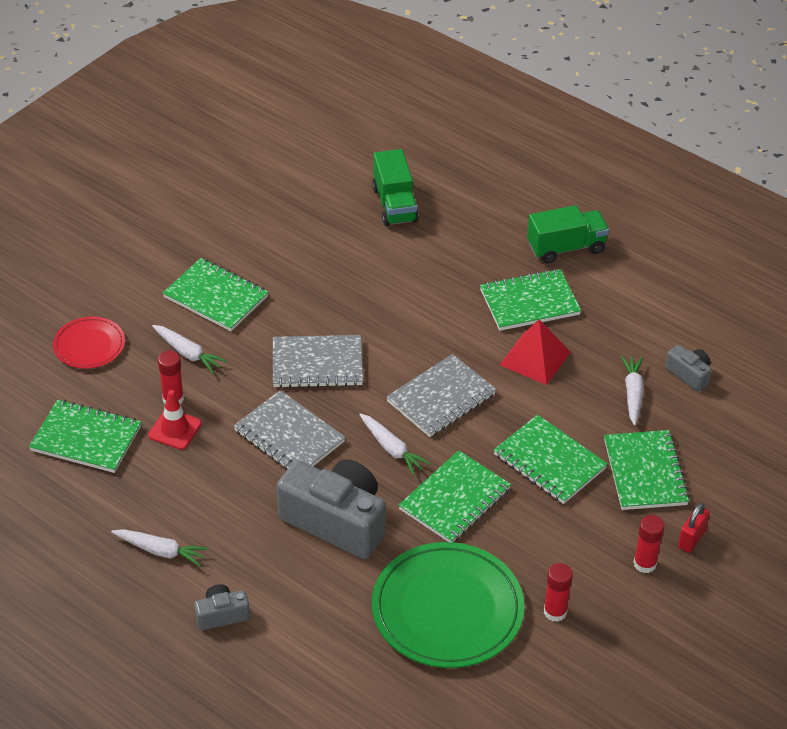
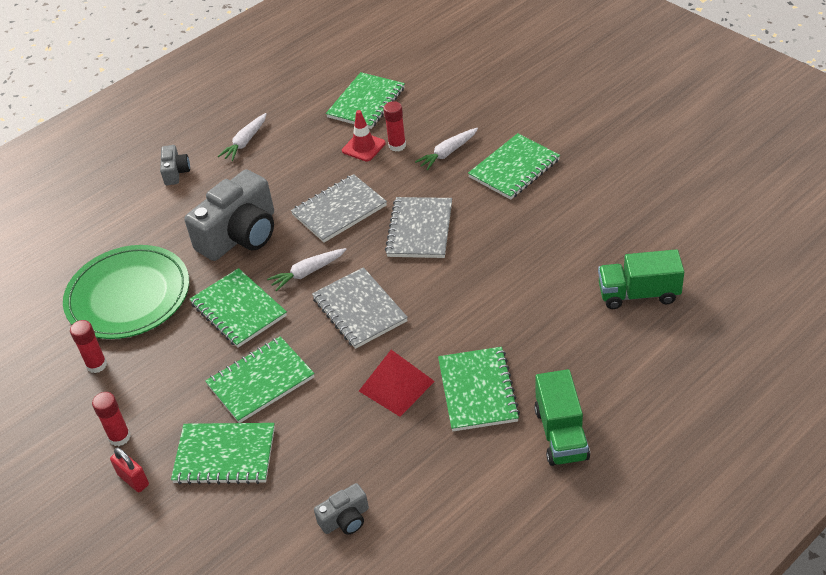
camera: 105 degrees right, 0 degrees up
(89, 345) = (466, 100): red plate -> none
(632, 393) = (330, 462): white carrot -> none

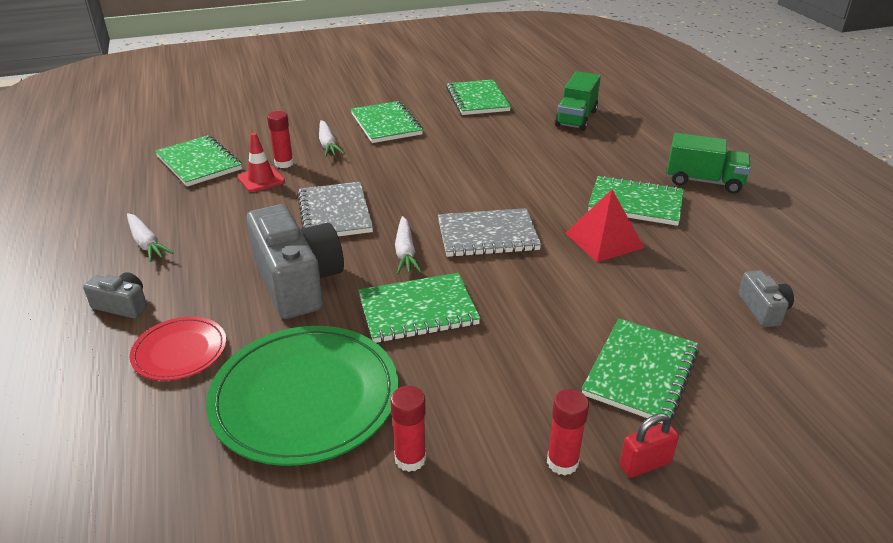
camera: 70 degrees left, 10 degrees down
(145, 221) = (180, 351): none -> red plate
(260, 381) = (542, 320): green notebook -> green notebook (477, 100)
(420, 229) = (411, 180): grey notebook -> none

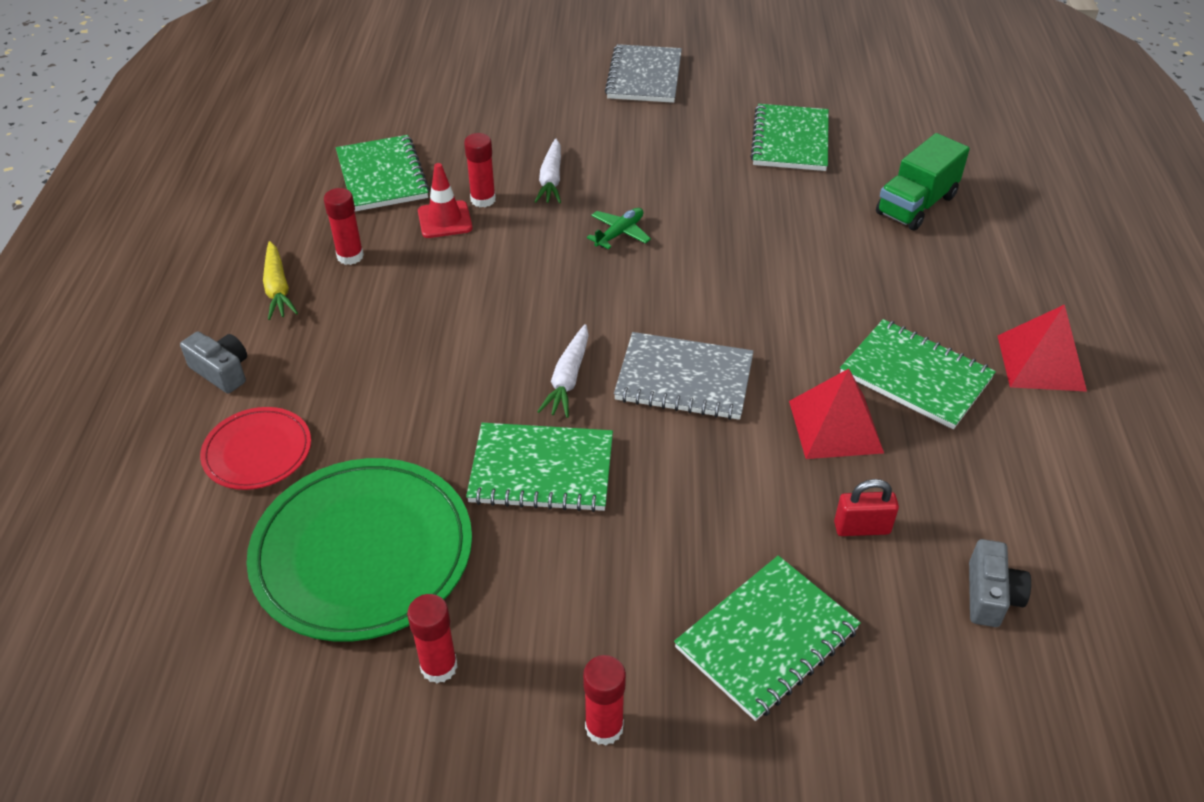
camera: 20 degrees right, 10 degrees up
(146, 243) = (278, 288): white carrot -> yellow carrot
(197, 213) = (350, 256): none -> red glue stick
(297, 282) = (421, 389): grey camera -> none
(335, 213) = (510, 296): grey notebook -> grey notebook (644, 77)
(386, 124) = (642, 160): green notebook -> none
(394, 165) = (619, 233): none -> green plane
(645, 464) = (699, 762): red padlock -> red padlock (862, 528)
(704, 181) = (1041, 363): green truck -> red pyramid

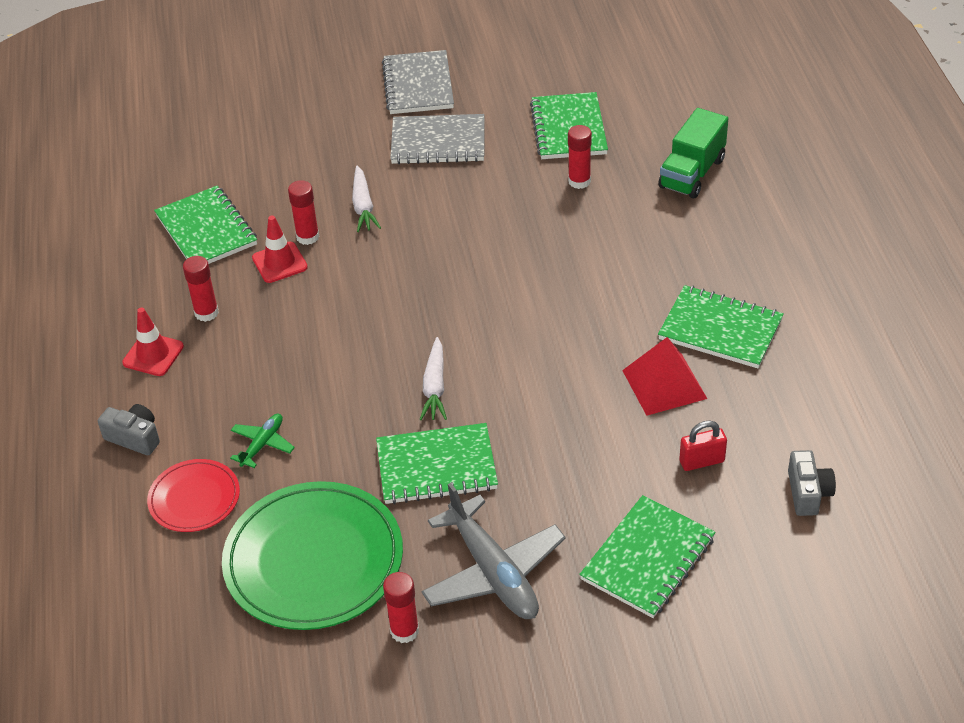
camera: 10 degrees left, 0 degrees up
(278, 288) = (153, 355): yellow carrot -> red traffic cone
(570, 614) = (493, 572): none -> grey plane
(604, 727) = (543, 646): red glue stick -> red glue stick (579, 181)
(619, 233) = (440, 247): green plane -> green plane (262, 444)
(684, 379) = (532, 368): grey notebook -> grey notebook (438, 142)
(1041, 363) = (818, 298): red pyramid -> none

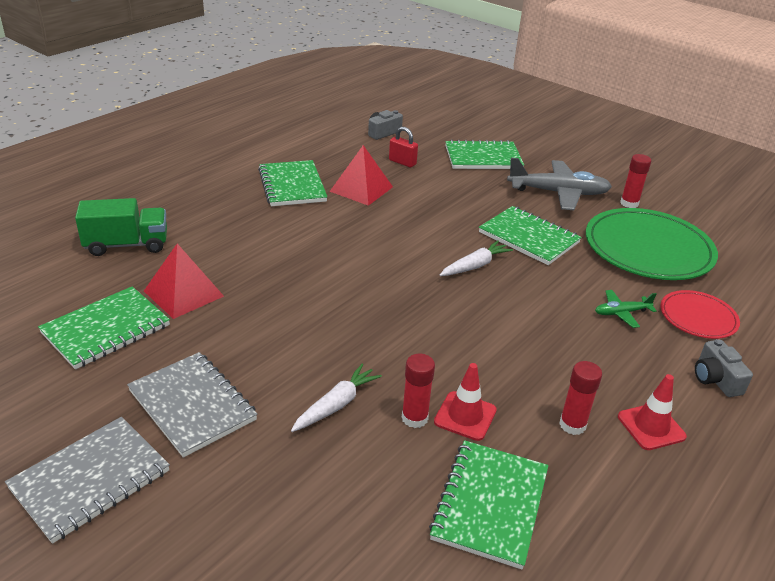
camera: 135 degrees left, 10 degrees down
(493, 572) = (558, 193): grey plane -> grey plane turned 75 degrees clockwise
(579, 181) = (184, 293): red glue stick -> red pyramid

